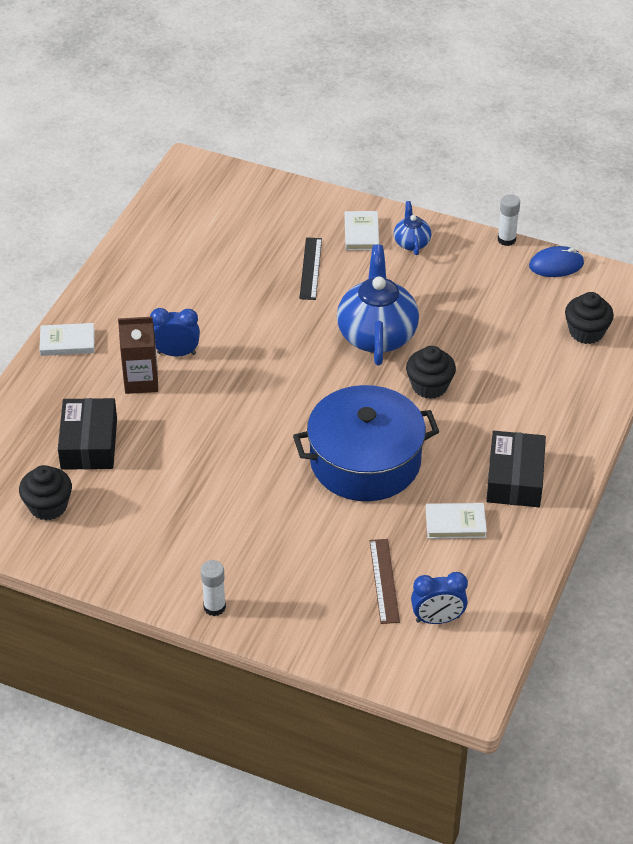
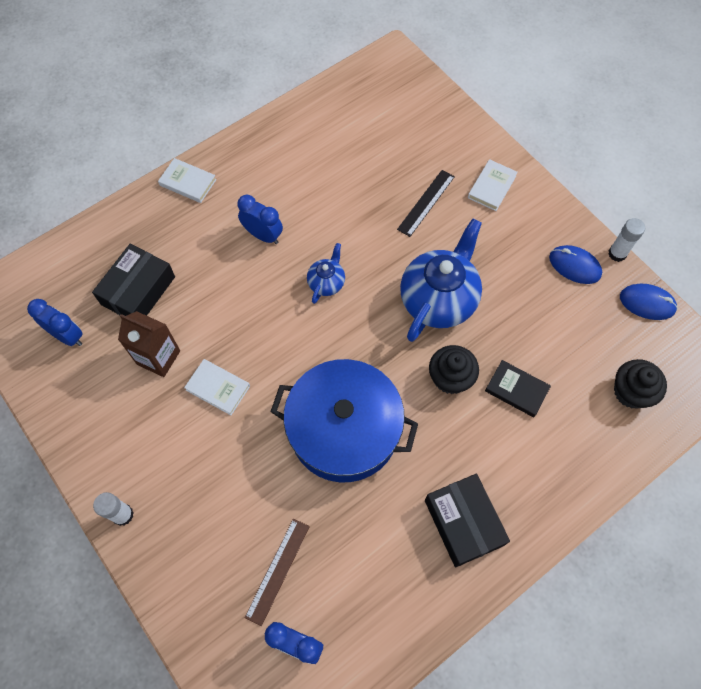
camera: 30 degrees right, 20 degrees up
(48, 506) = (67, 336): black cupcake -> blue clock
(141, 381) = (218, 249): brown carton -> brown carton (158, 357)
(411, 242) = (529, 217): blue teapot -> blue teapot (326, 282)
(455, 523) = (379, 543): white book -> white book (218, 388)
(477, 263) = (574, 266): none -> blue mouse
(492, 370) = (516, 389): none -> black book
(514, 479) = (463, 523): black box -> black box turned 60 degrees counterclockwise

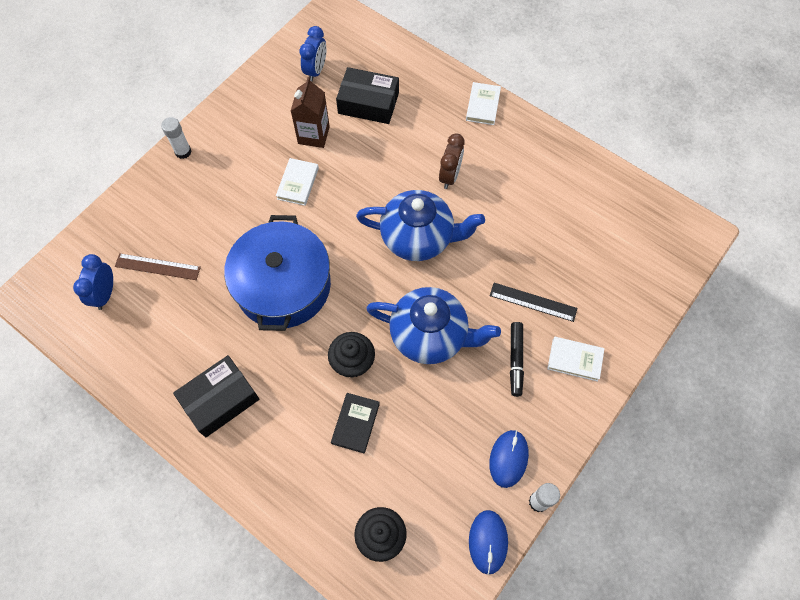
camera: 75 degrees right, 0 degrees up
(263, 235) = (450, 176): blue clock -> brown clock
(326, 282) = (418, 238): blue teapot -> blue teapot, size x2.05
(482, 233) = (515, 360): none -> black marker

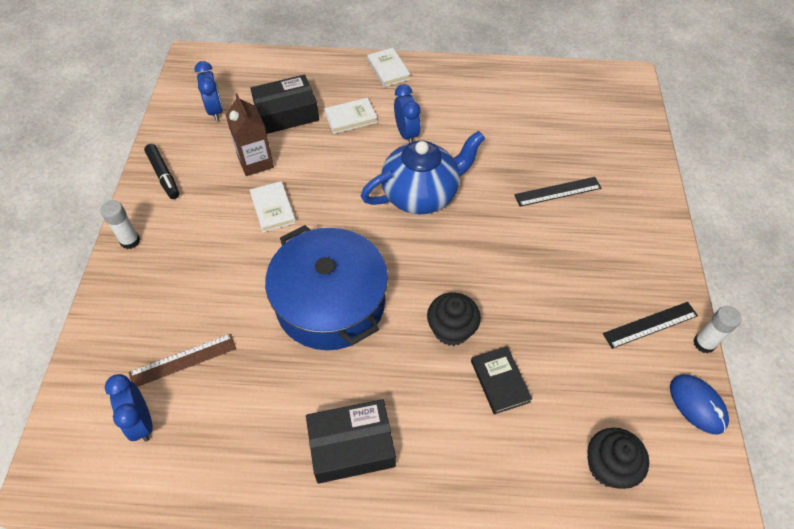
camera: 35 degrees left, 10 degrees down
(220, 399) = (351, 446): black box -> black box turned 60 degrees clockwise
(430, 335) = (499, 266): blue teapot -> none
(450, 176) = (406, 134): brown clock -> blue clock
(508, 458) = (650, 324): blue mouse -> black ruler
(515, 360) = (585, 244): black marker -> black marker (163, 175)
(575, 360) = (628, 216): white book -> white book (350, 118)

